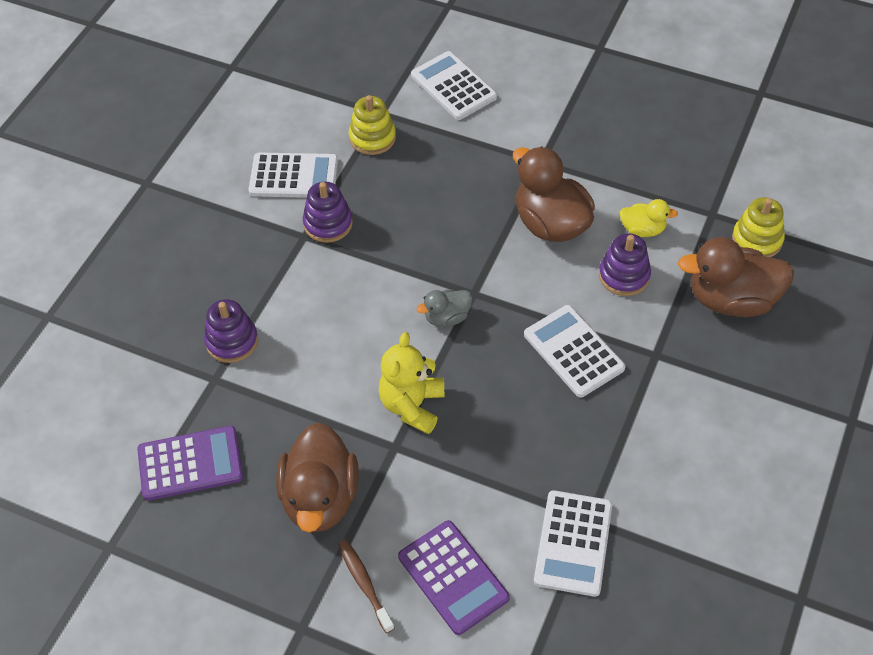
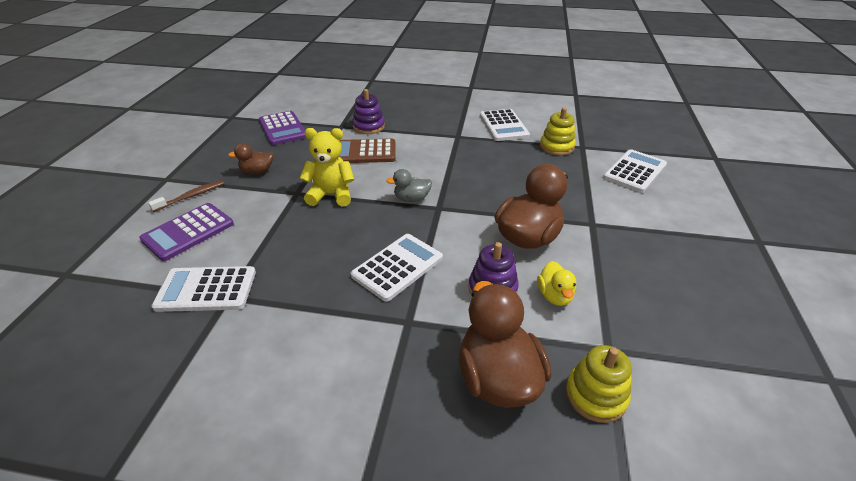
camera: 75 degrees right, 15 degrees down
(311, 355) = (364, 152): none -> brown calculator
(320, 498) = (257, 171): brown duck -> brown duck, size x0.51
(328, 223) = (472, 142): purple stacking toy -> none
(447, 317) = (411, 199): grey duck -> grey duck turned 60 degrees counterclockwise

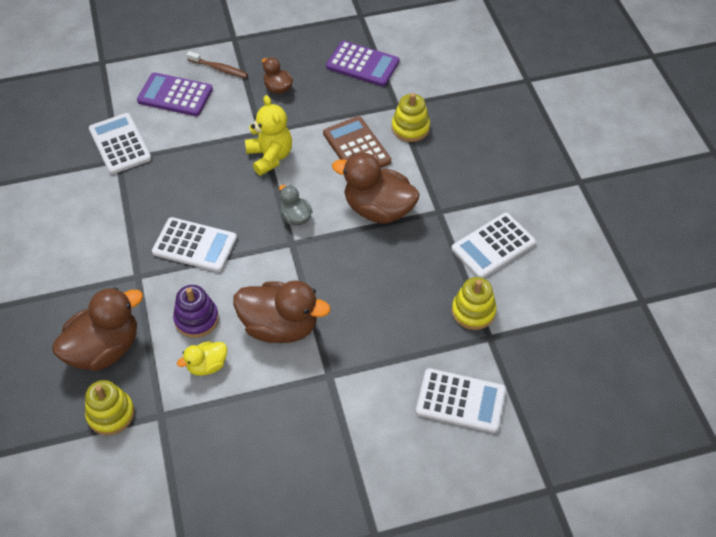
camera: 65 degrees right, 15 degrees up
(282, 128) = (362, 64): purple calculator -> purple calculator turned 105 degrees counterclockwise
(368, 127) = (410, 128): purple stacking toy -> yellow stacking toy
(435, 159) = (378, 209): none -> brown duck

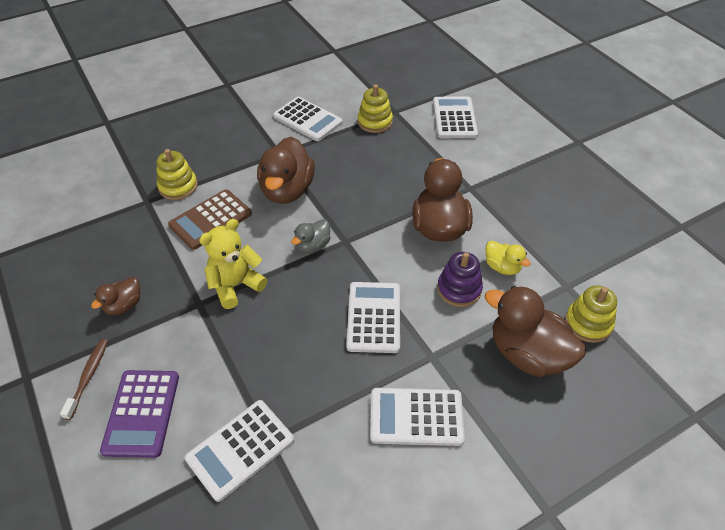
camera: 105 degrees left, 5 degrees down
(90, 251) = (416, 417): none -> white calculator
(362, 64) = (82, 239): purple calculator -> none

